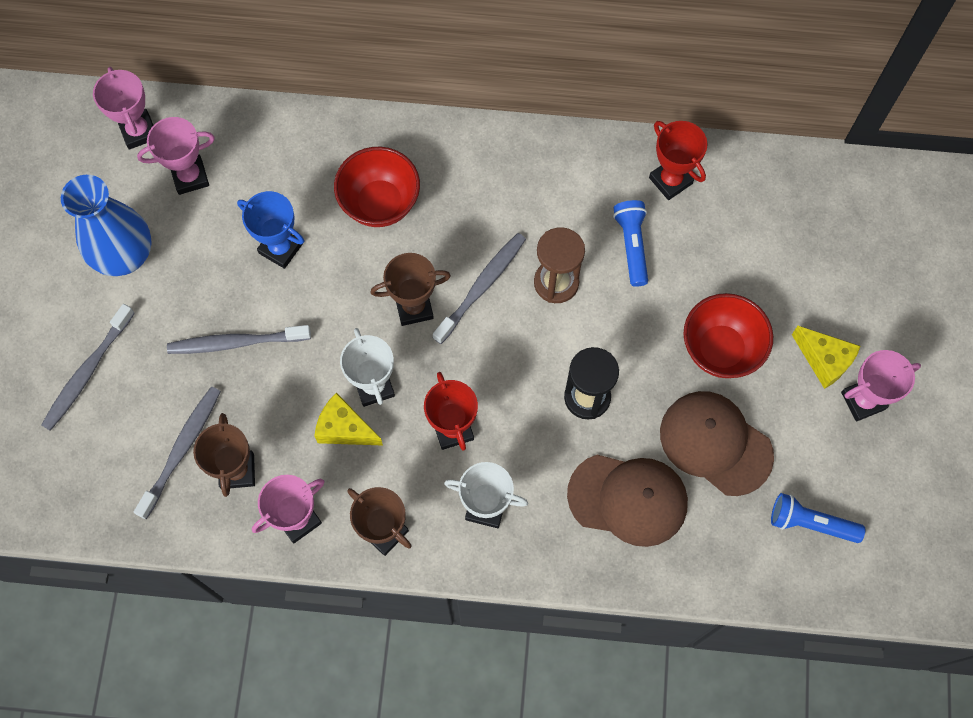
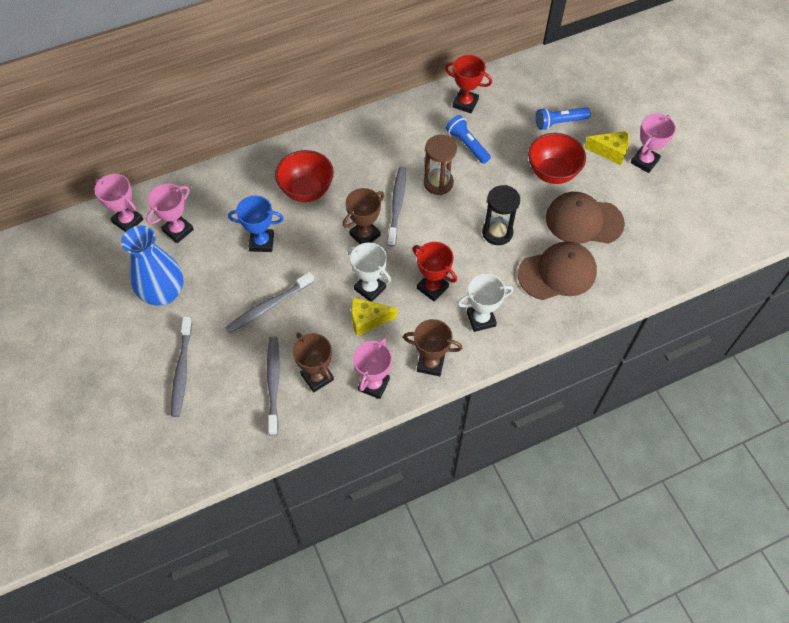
camera: 30 degrees left, 10 degrees down
(810, 523) = (662, 234): blue flashlight -> blue flashlight (559, 122)

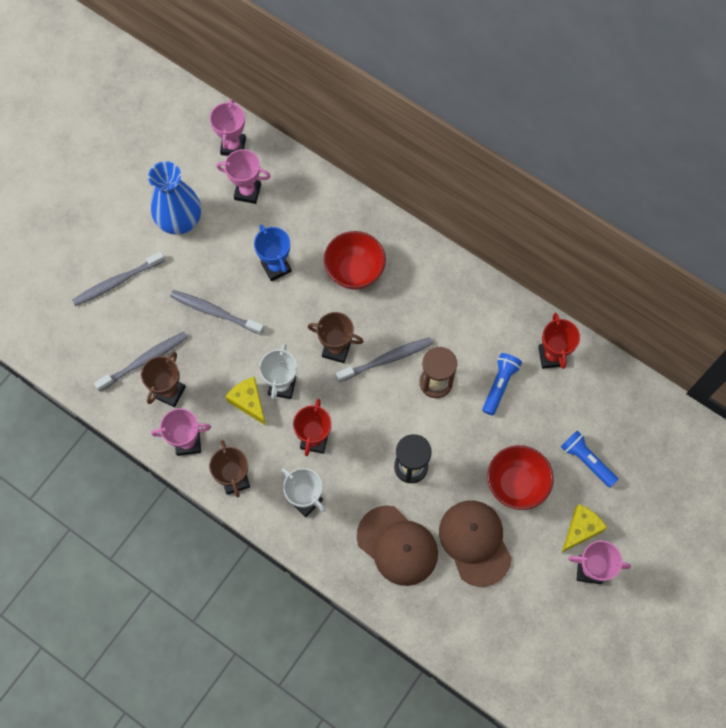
camera: 60 degrees right, 10 degrees up
(610, 151) = (580, 529): yellow cheese -> yellow cheese turned 120 degrees counterclockwise

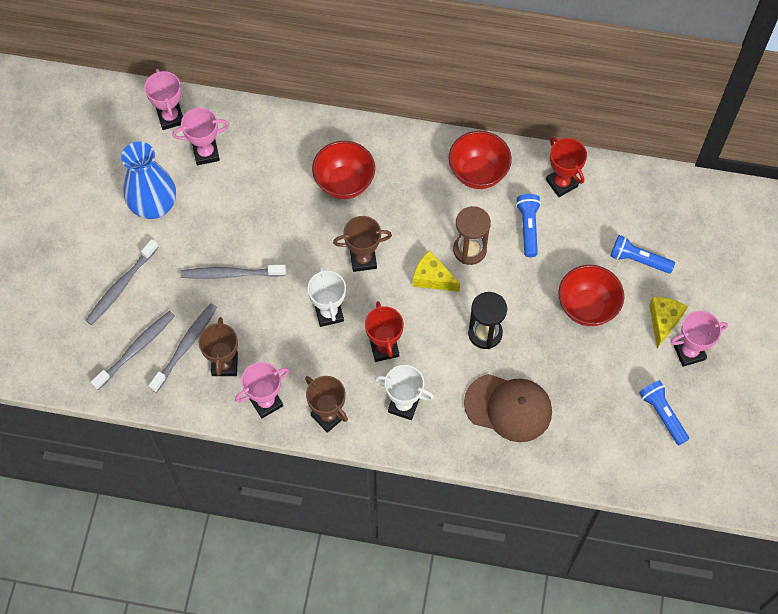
camera: 25 degrees left, 5 degrees down
(249, 402) = (305, 341): yellow cheese -> yellow cheese (432, 278)
(276, 267) = (268, 209): blue trophy -> none
(387, 359) = (414, 248): grey toothbrush -> grey toothbrush (136, 349)
(475, 542) = (576, 373): brown cap -> none
(479, 313) = (478, 173): none -> red bowl
(535, 617) = (662, 414): none -> blue flashlight

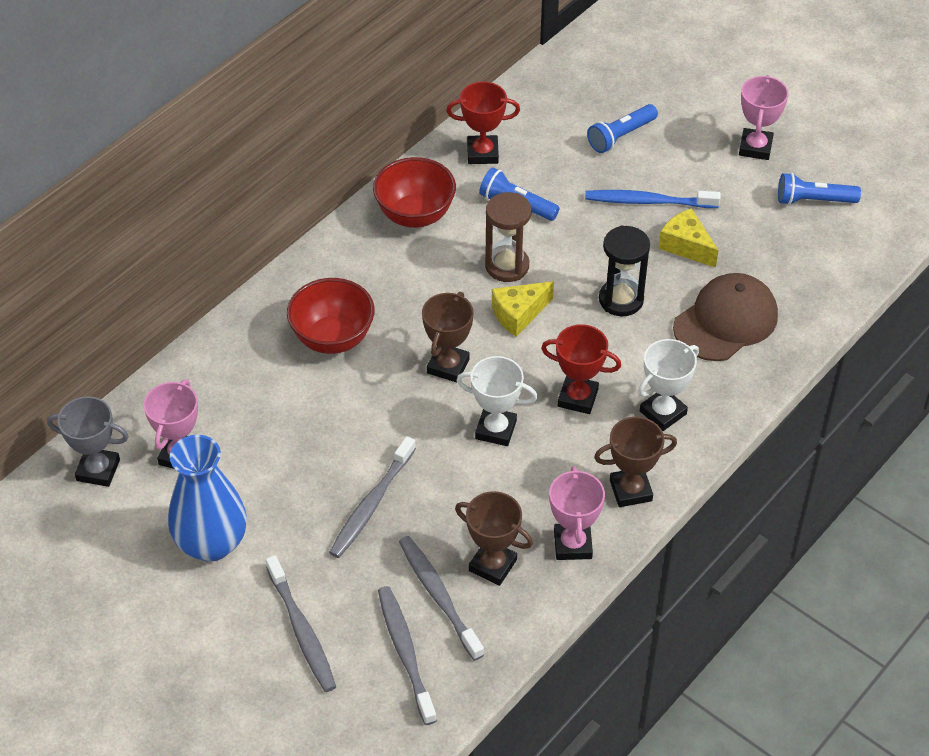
camera: 60 degrees left, 15 degrees down
(170, 117) = (98, 470): pink trophy -> grey trophy
(587, 307) = (648, 201): red bowl -> blue toothbrush
(663, 321) = (706, 150): yellow cheese -> yellow cheese (686, 246)

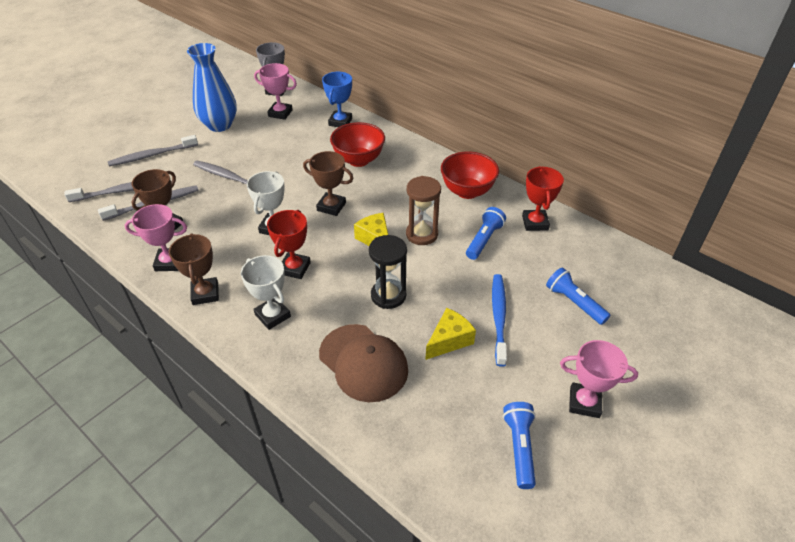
camera: 90 degrees right, 5 degrees down
(219, 367) = (340, 122): none -> blue trophy

